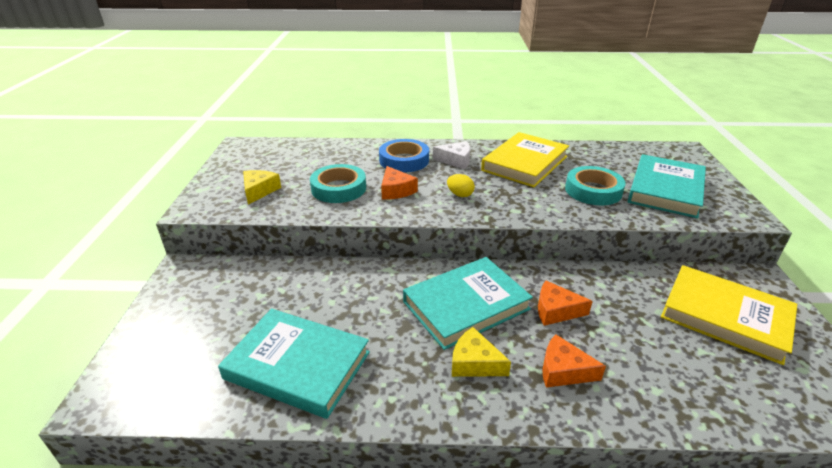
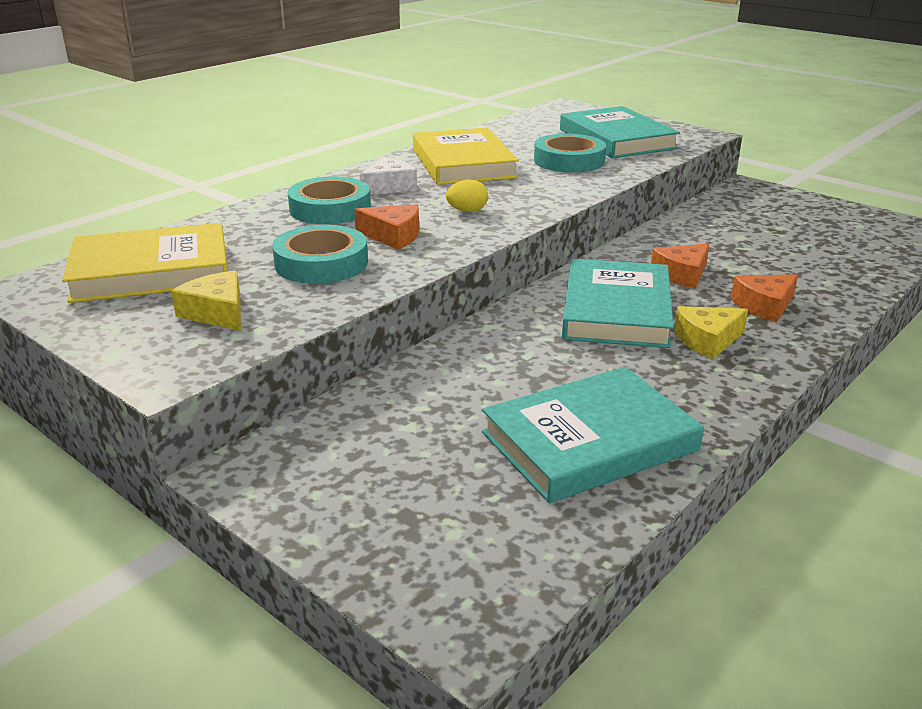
camera: 50 degrees left, 5 degrees down
(404, 160) = (330, 209): blue tape -> turquoise tape
(725, 316) = (775, 219): yellow book -> yellow book (151, 271)

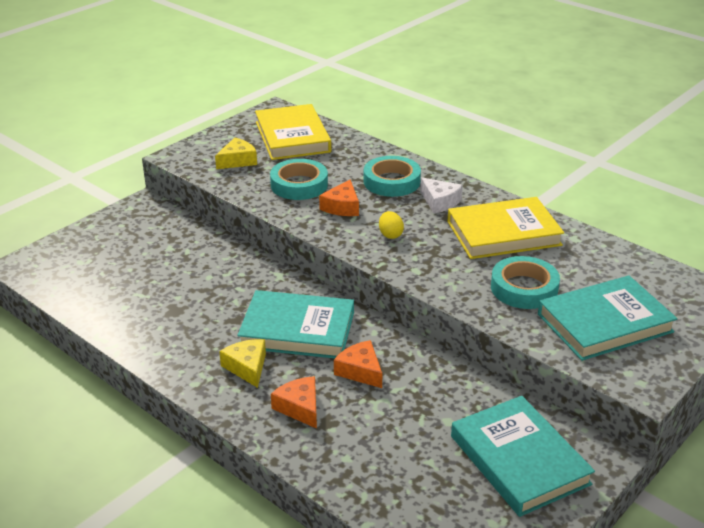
camera: 90 degrees right, 5 degrees up
(589, 441) = (139, 305): turquoise book -> turquoise book (519, 460)

